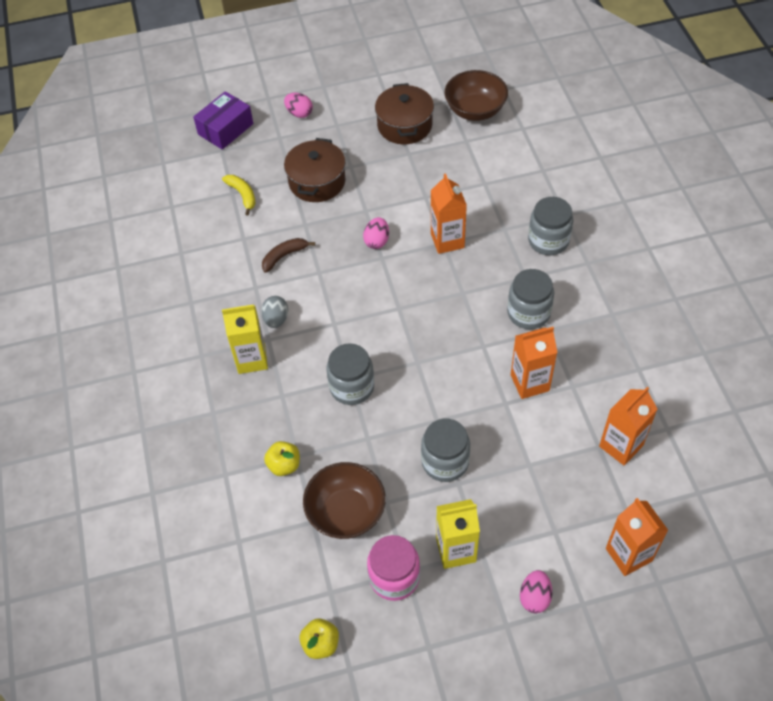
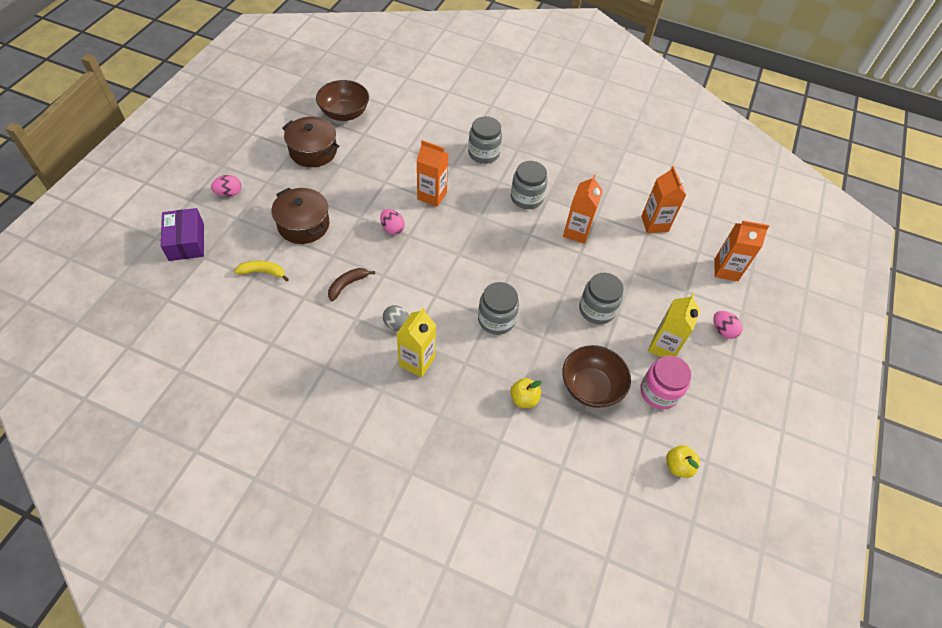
camera: 60 degrees left, 0 degrees up
(284, 256) = (347, 285): brown banana -> brown banana turned 45 degrees clockwise

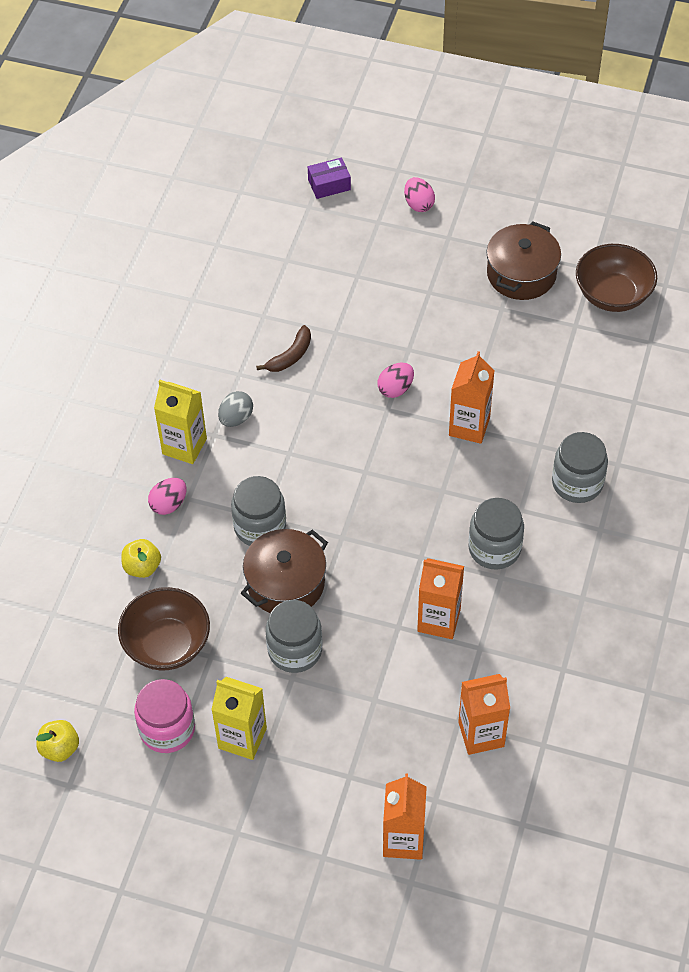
camera: 90 degrees right, 0 degrees up
(186, 242) = (329, 185): purple box -> purple box, size x0.65
(263, 272) = (295, 268): yellow banana -> none
(303, 225) = (381, 291): brown pot -> brown pot (286, 583)
(347, 285) = (290, 356): brown banana -> brown banana turned 90 degrees clockwise
(723, 330) = (282, 824): pink egg -> pink egg (169, 504)

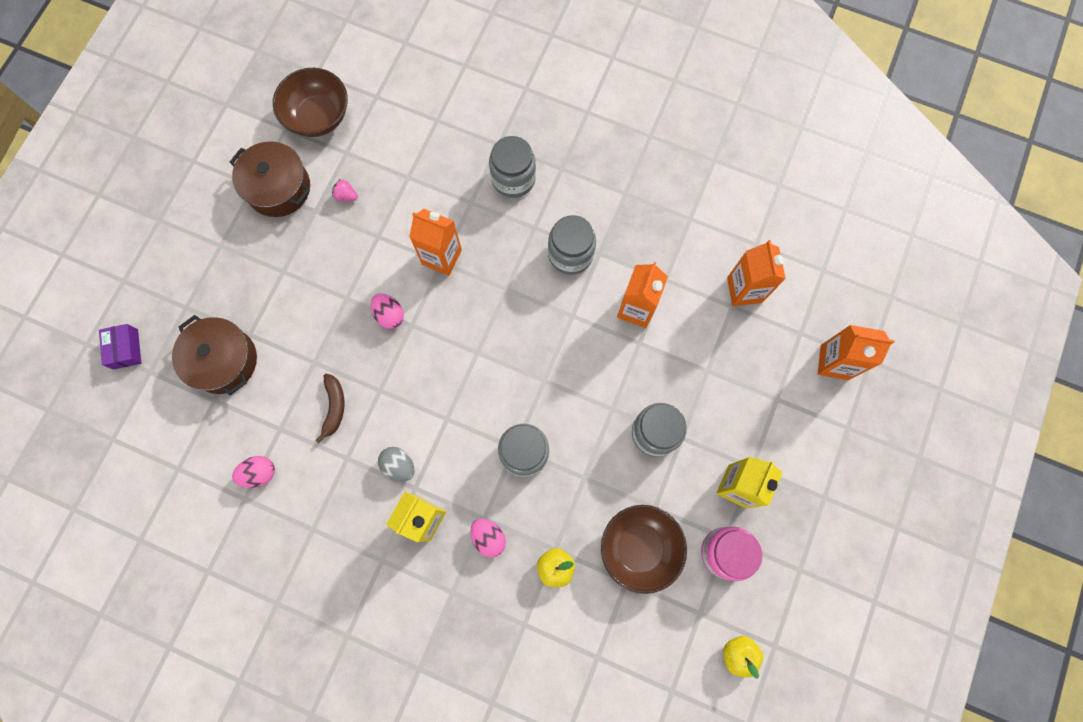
camera: 85 degrees left, 20 degrees up
(286, 583) = (586, 435): brown pot -> brown pot (223, 361)
(290, 356) = (334, 407): brown banana -> brown banana turned 45 degrees clockwise
(418, 204) = (172, 267): pink egg -> pink egg (259, 473)
(524, 332) = (346, 196): none -> pink strawberry

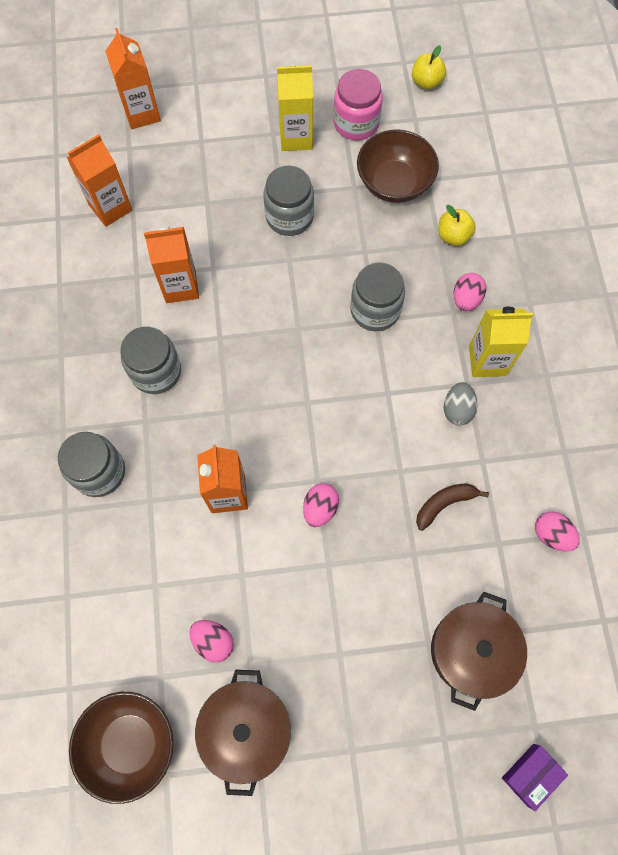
camera: 120 degrees left, 5 degrees down
(346, 196) = (213, 641): pink strawberry -> pink egg

